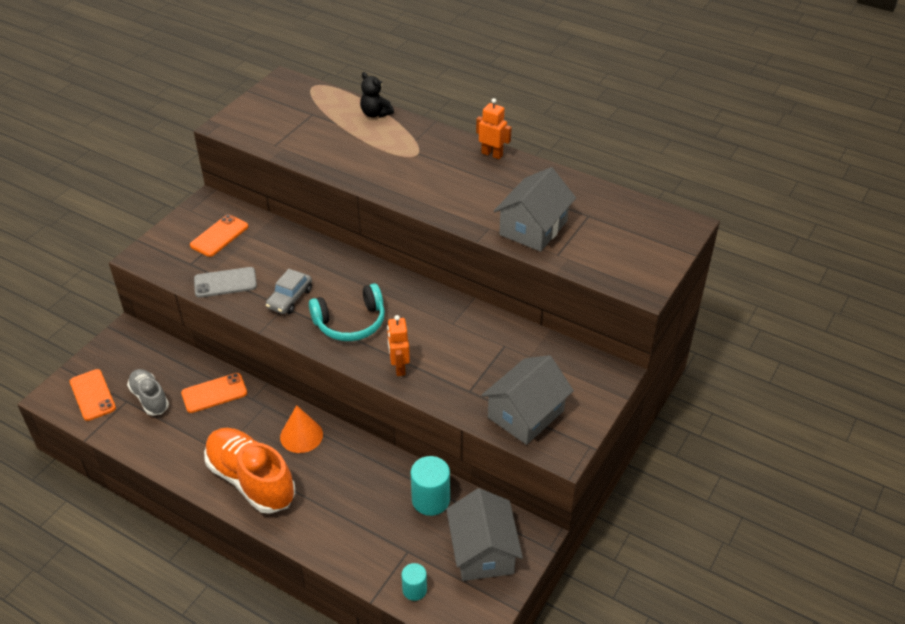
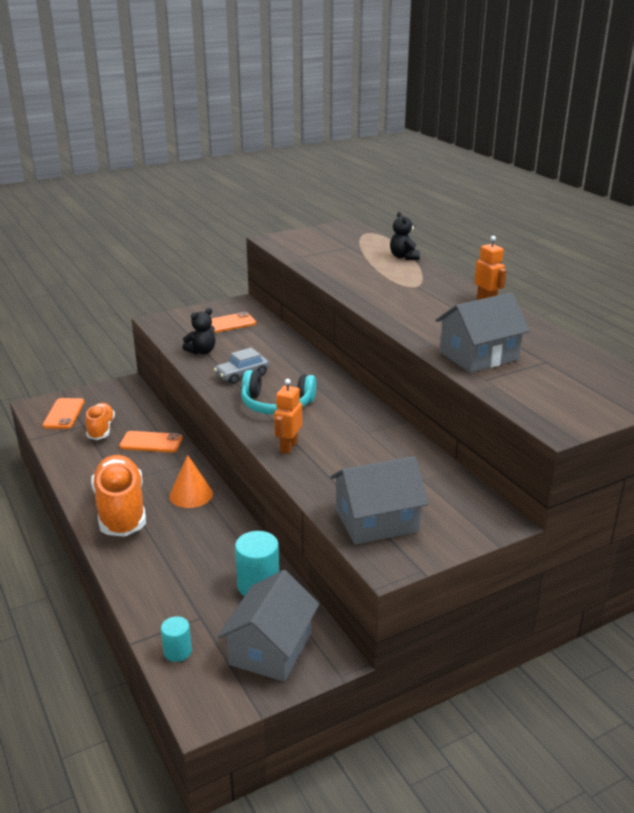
camera: 30 degrees right, 15 degrees down
(150, 398) = (101, 429): grey shoe -> orange shoe
(225, 283) = (202, 351): grey phone -> black teddy bear

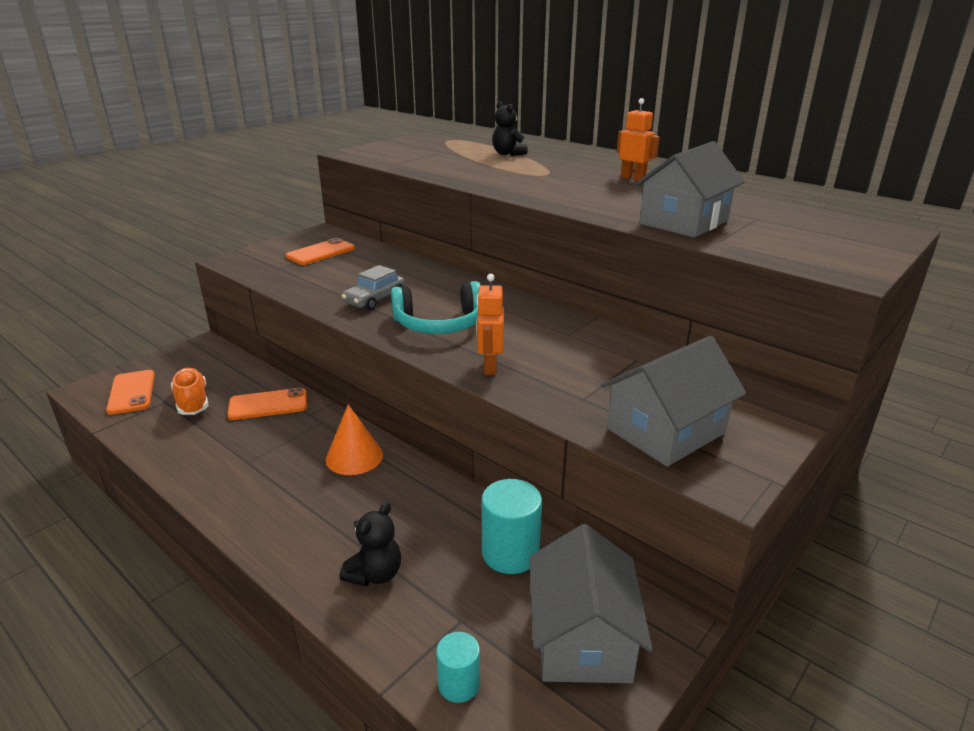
camera: 20 degrees left, 0 degrees up
(121, 510) = (269, 497): orange shoe -> none
(202, 351) = (308, 283): black teddy bear -> black teddy bear (375, 574)

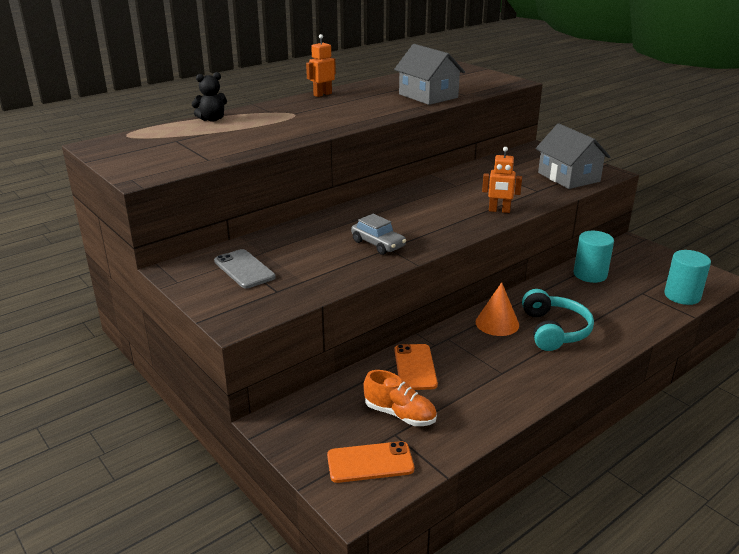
camera: 80 degrees left, 0 degrees up
(192, 402) = (400, 414): orange shoe -> orange shoe turned 135 degrees counterclockwise
(320, 252) = (244, 269): orange phone -> grey phone
(375, 574) = (615, 317): black teddy bear -> none
(439, 323) = (431, 222): turquoise headphones -> turquoise headphones (554, 330)
(459, 684) = (682, 296): turquoise cylinder -> turquoise cylinder, size x1.67
(582, 638) = (644, 263): grey house -> none

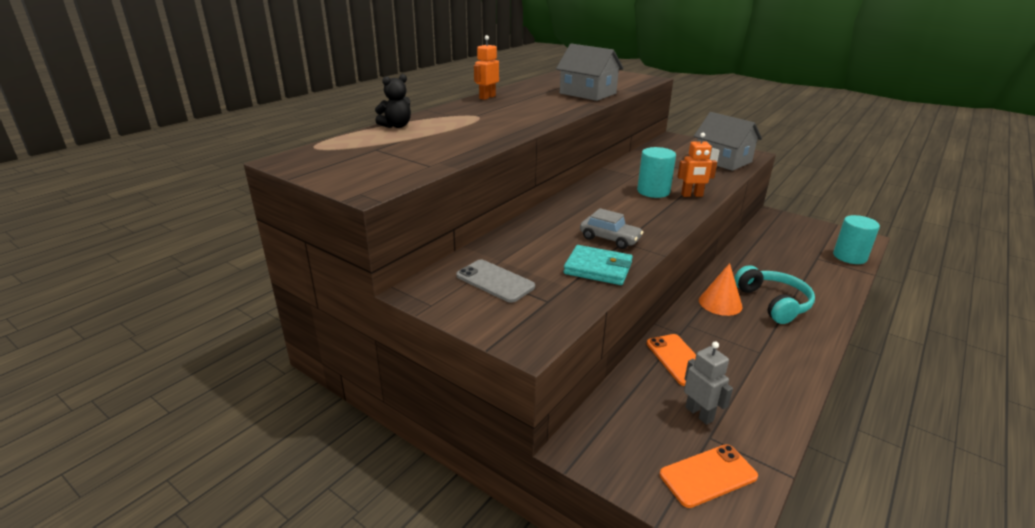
camera: 15 degrees left, 0 degrees up
(344, 269) = (598, 269): none -> turquoise wallet
(400, 414) = (699, 414): orange shoe -> grey robot
(590, 274) = (763, 247): turquoise cylinder -> turquoise cylinder (653, 191)

